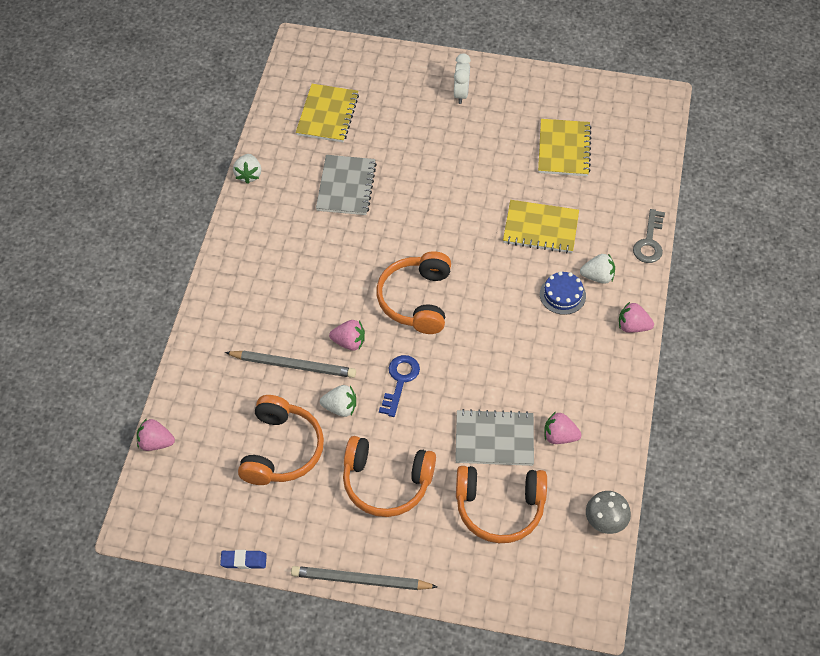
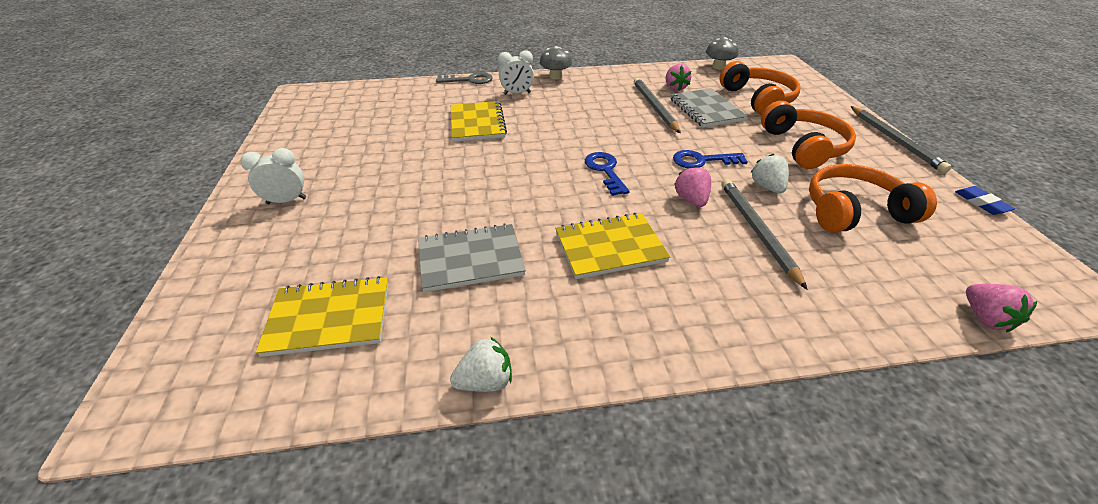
camera: 110 degrees left, 15 degrees down
(416, 300) = (605, 170): orange headphones -> blue key
(518, 392) = (655, 107): none -> grey pencil
(562, 295) = (545, 104): blue cake -> none
(564, 149) = (371, 127): yellow notebook -> yellow notebook (610, 247)
(598, 277) = (517, 93): white strawberry -> white clock
(632, 326) = (555, 76): pink strawberry -> grey mushroom

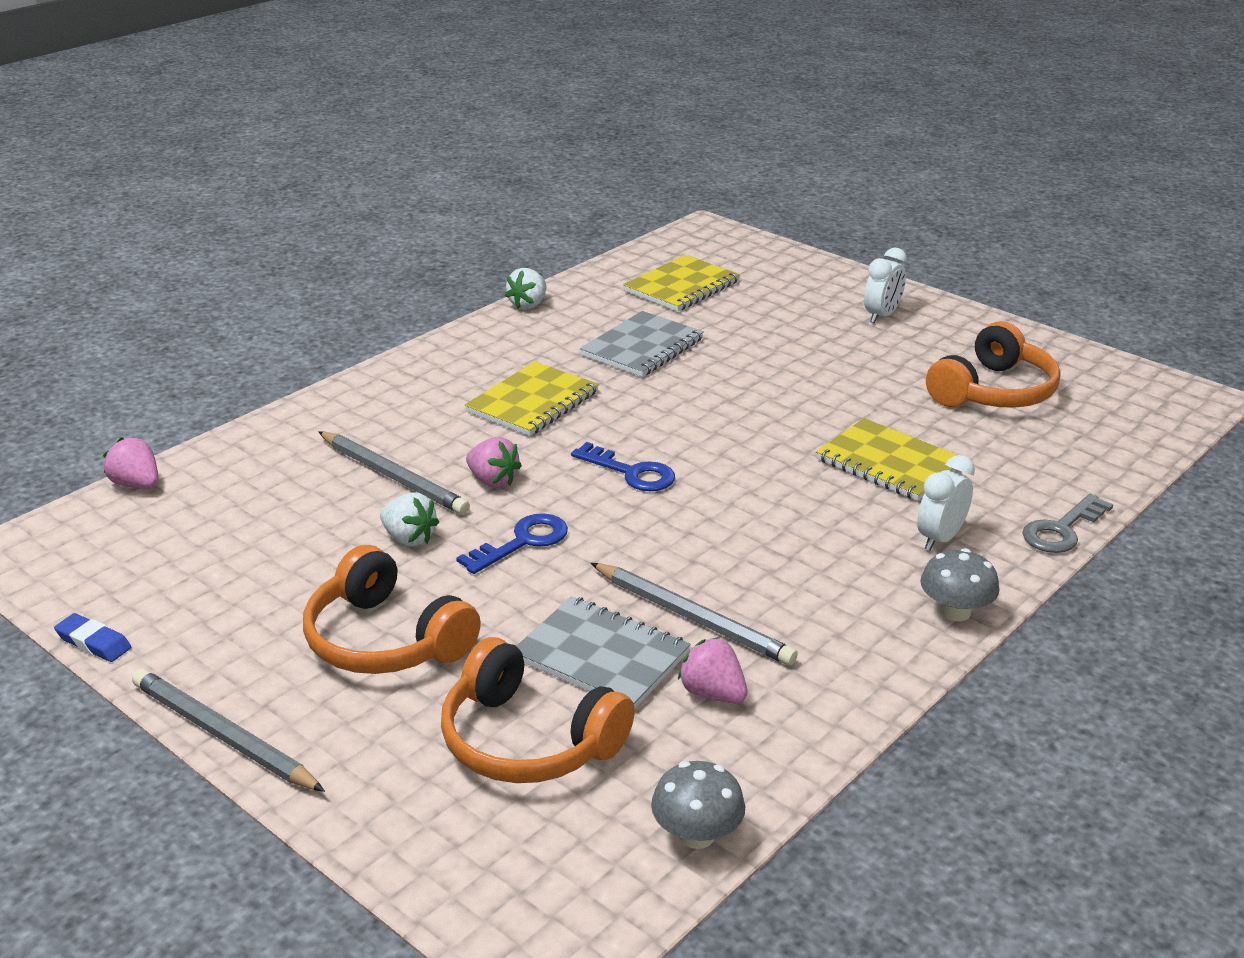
camera: 140 degrees right, 10 degrees down
(854, 211) = (282, 550): orange headphones -> orange headphones (993, 391)

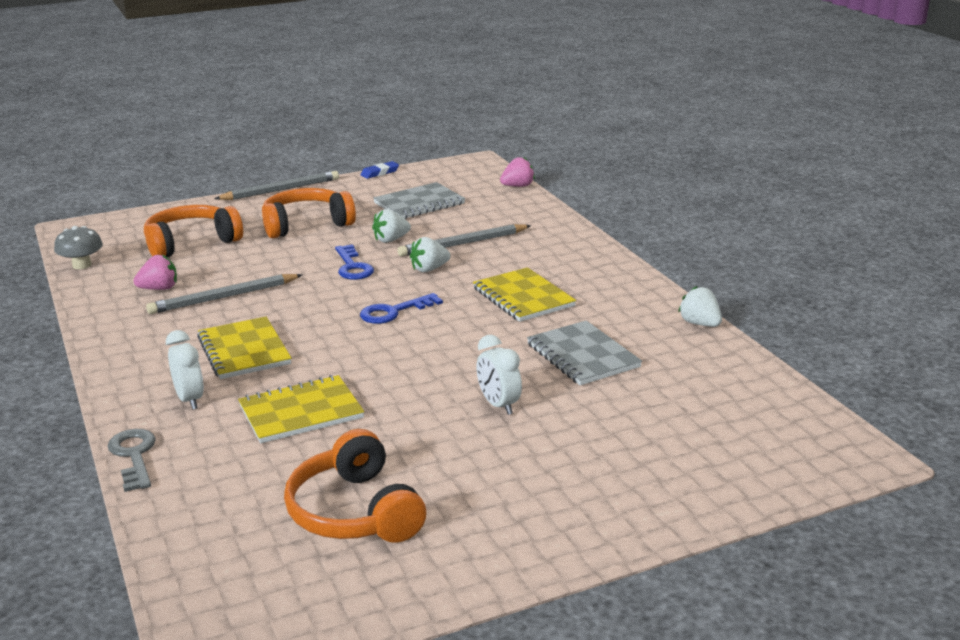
camera: 115 degrees right, 5 degrees down
(493, 481) = (429, 269): pink strawberry -> white strawberry
(601, 656) = (226, 268): grey notebook -> grey notebook (419, 203)
(681, 286) = (703, 403): yellow notebook -> yellow notebook (244, 350)
(882, 316) = (564, 503): white clock -> white clock (498, 405)
(955, 612) = (117, 378): grey mushroom -> none

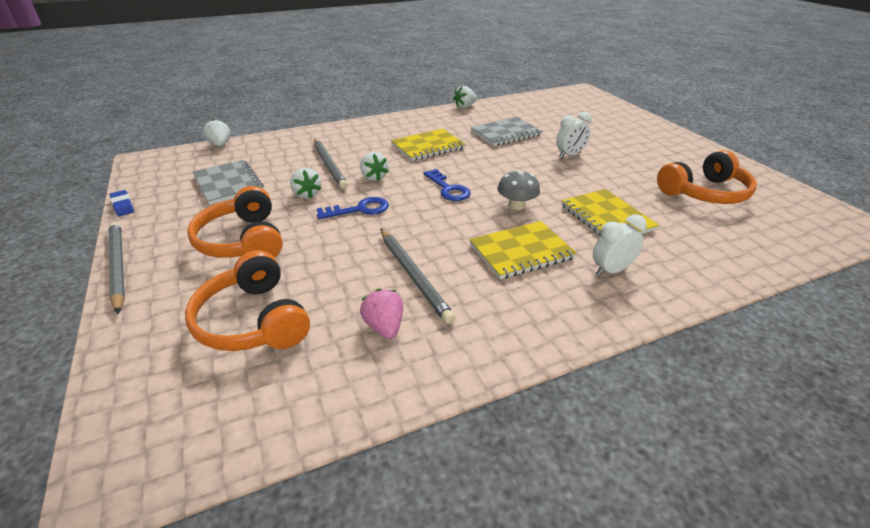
camera: 90 degrees left, 10 degrees up
(82, 265) = (286, 425): grey mushroom -> grey mushroom (516, 205)
(133, 456) = (707, 287): grey key -> none
(518, 186) = (220, 145): pink strawberry -> white strawberry

